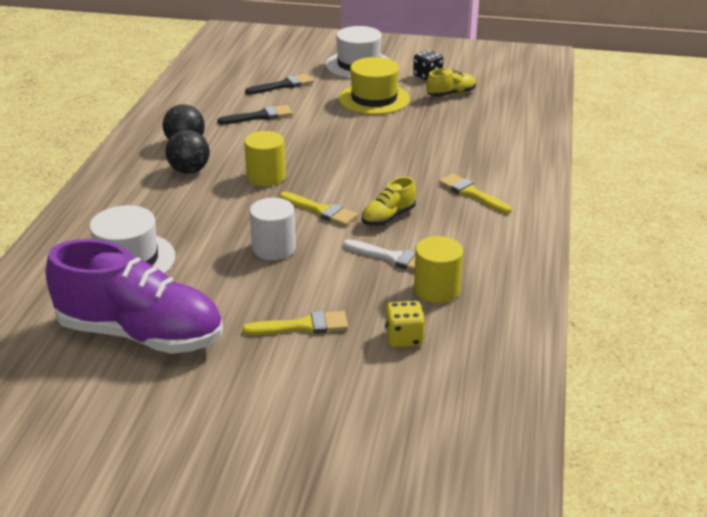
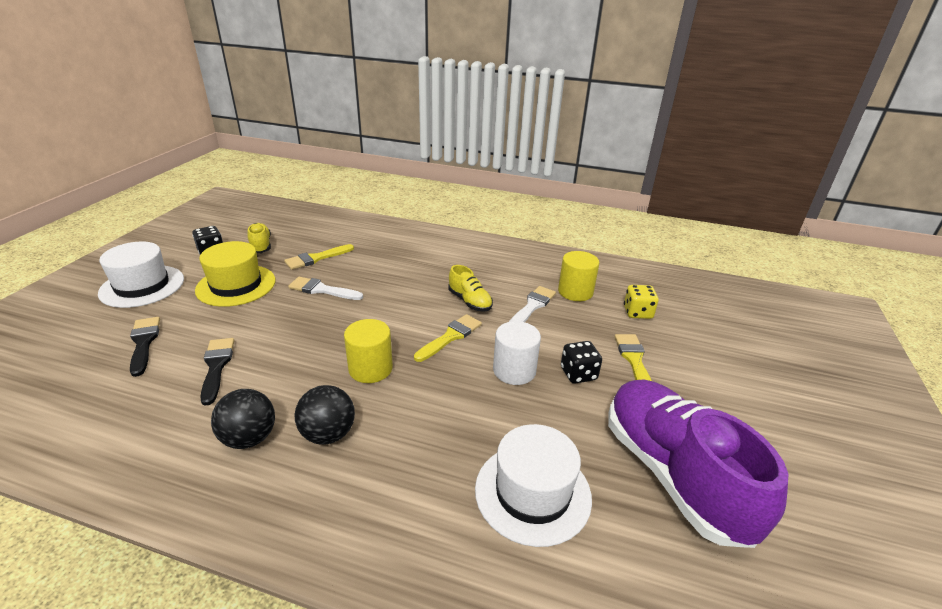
camera: 85 degrees left, 0 degrees up
(141, 334) = (673, 474): purple shoe -> purple shoe turned 45 degrees counterclockwise
(274, 287) = (578, 374): none -> black dice
(381, 137) = (322, 290): none -> white brush
(471, 193) = (441, 260): yellow brush -> yellow brush (316, 258)

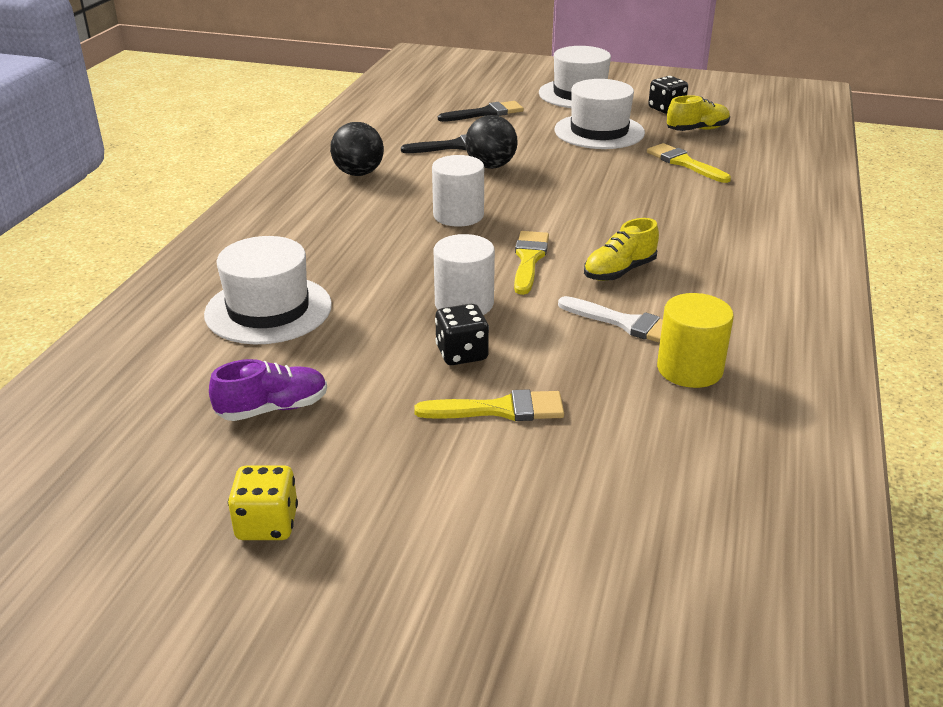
camera: 90 degrees right, 0 degrees up
(236, 285) = (599, 131): yellow hat -> white hat
(322, 290) = (608, 175): white brush -> none
(328, 434) = (360, 204): black ball -> black ball (491, 166)
(370, 369) = (458, 215): yellow cylinder -> white cylinder
(450, 336) = (529, 259): yellow brush -> yellow brush turned 120 degrees counterclockwise
(637, 312) = (645, 434): yellow dice -> yellow dice (267, 524)
(673, 474) = (273, 408): purple shoe -> purple shoe, size x0.45

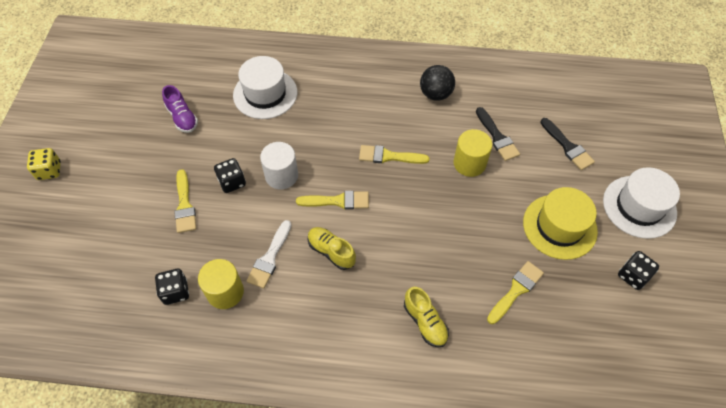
camera: 80 degrees right, 25 degrees up
(267, 524) = (107, 136): yellow dice -> yellow dice (49, 171)
(458, 215) = (388, 156): white cylinder -> yellow brush
(491, 166) = (469, 163): black ball -> yellow cylinder
(599, 131) = (559, 226): white hat -> yellow hat
(690, 423) = (175, 292): none -> black dice
(697, 130) = (592, 301): yellow shoe -> yellow shoe (425, 322)

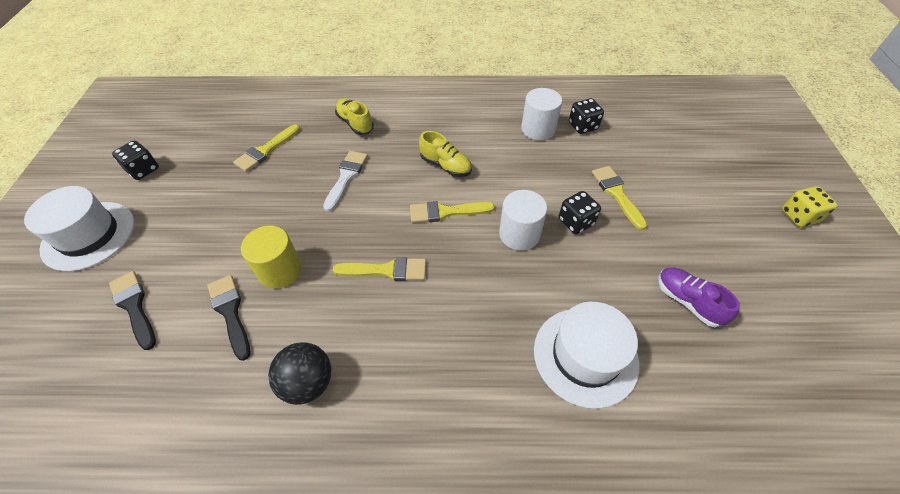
camera: 175 degrees right, 5 degrees down
(225, 292) = (538, 129): yellow cylinder -> white cylinder
(269, 258) = (506, 156): white brush -> white brush (346, 177)
(559, 226) = (196, 207): yellow hat -> none

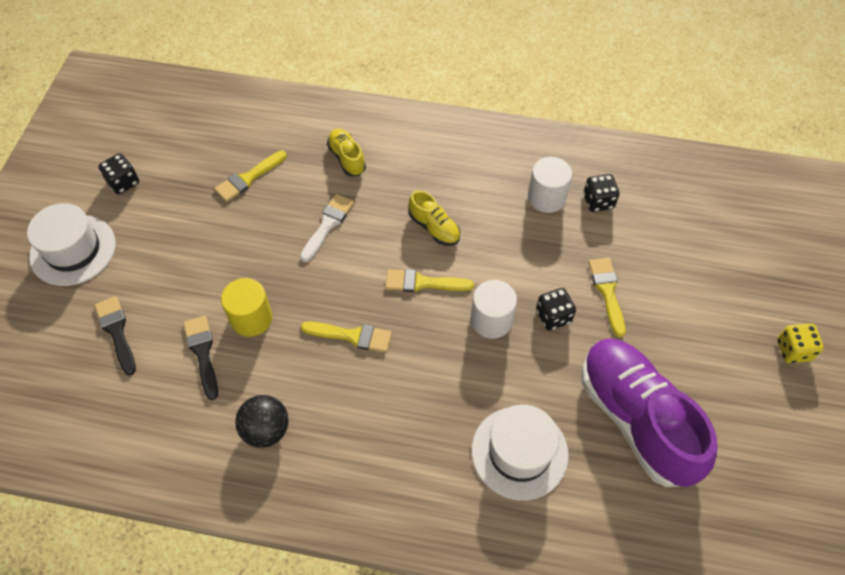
camera: 10 degrees right, 5 degrees up
(687, 301) = (636, 419): purple shoe -> purple shoe, size x2.23

